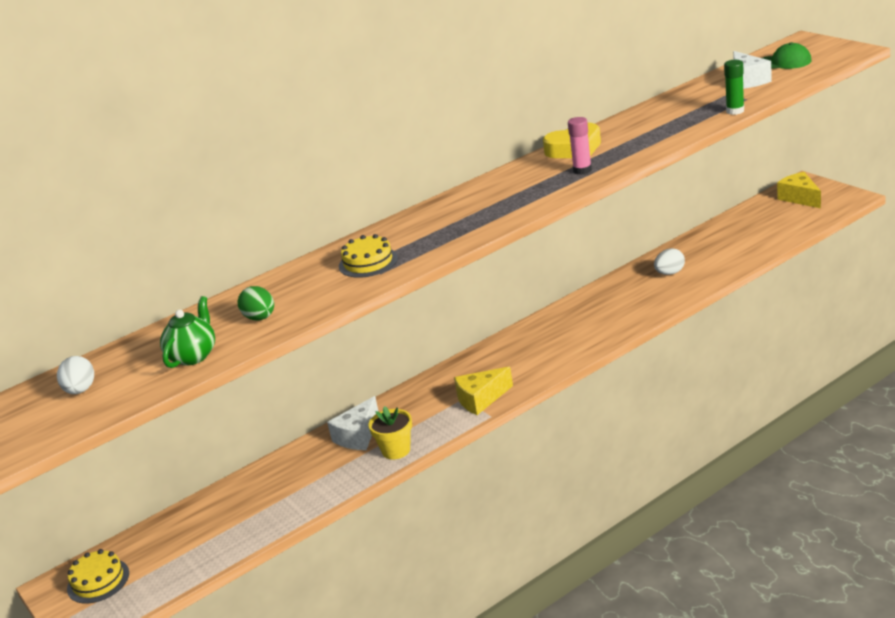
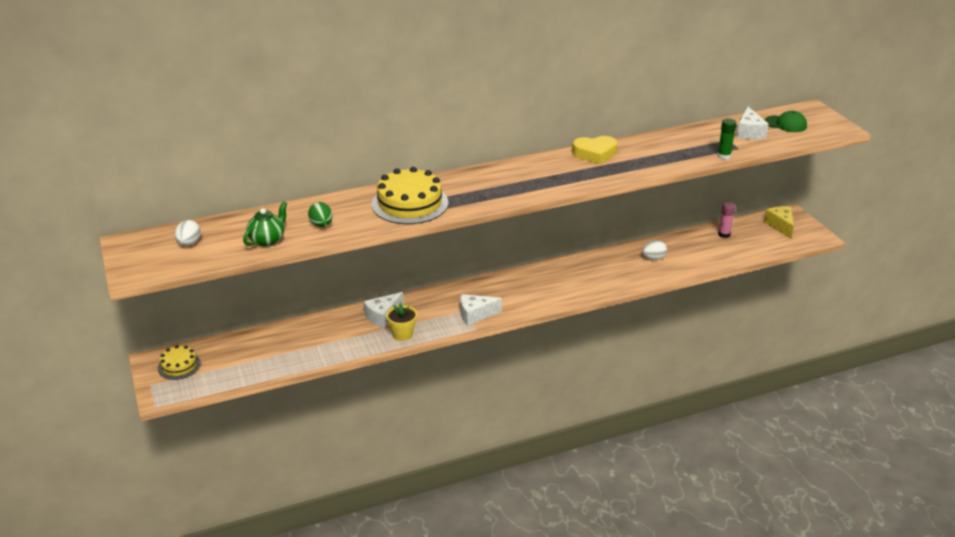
camera: 10 degrees right, 5 degrees up
(368, 262) = (410, 203): yellow cake -> yellow cake, size x1.80
(481, 399) = (475, 315): yellow cheese -> white cheese
(582, 170) = (589, 174): pink glue stick -> pink glue stick (724, 234)

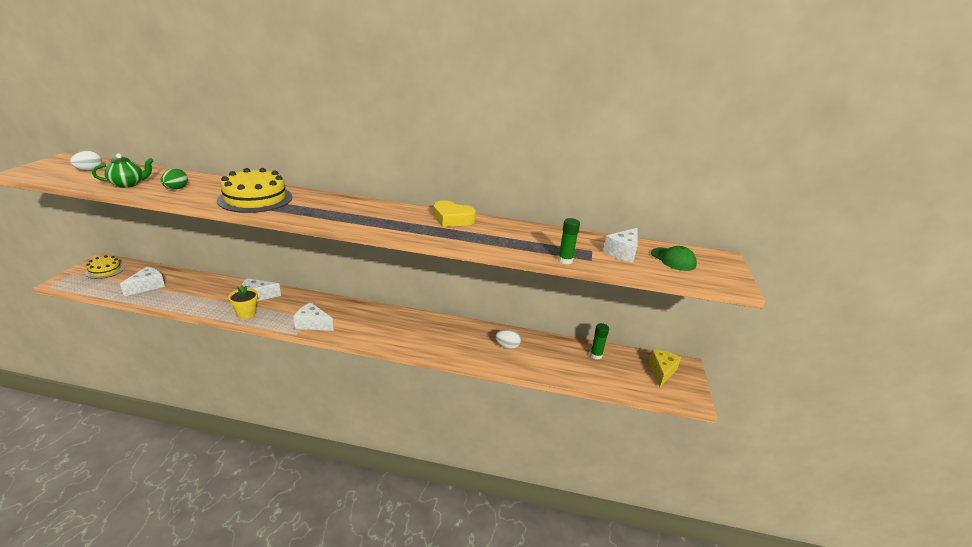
camera: 30 degrees right, 5 degrees down
(258, 358) = (147, 286): none -> white cheese
(724, 234) = (596, 355): pink glue stick -> green glue stick

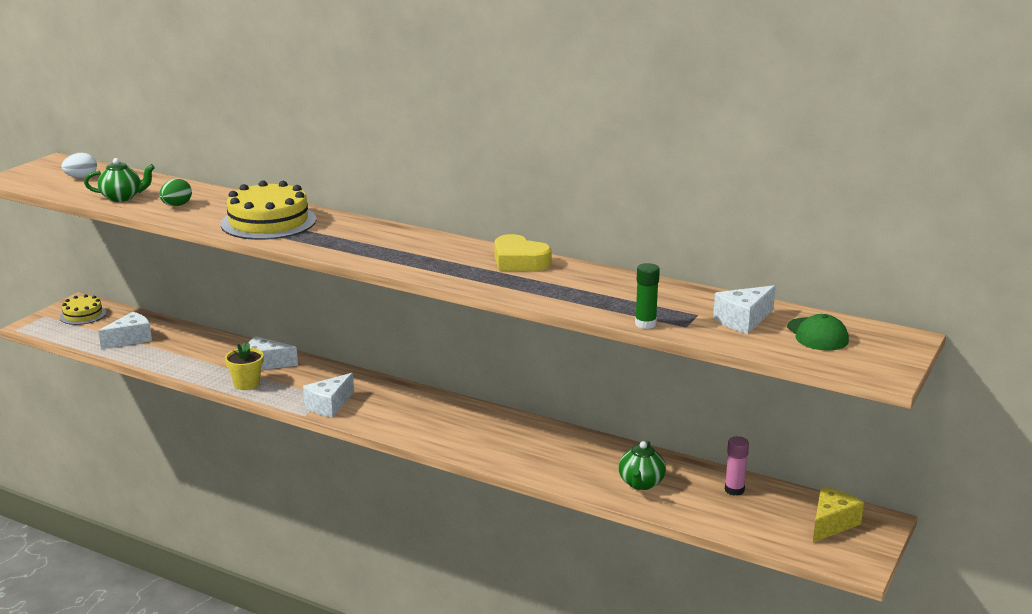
camera: 20 degrees right, 5 degrees down
(312, 324) = (329, 405): white cheese -> white cheese turned 90 degrees counterclockwise
(507, 346) = (598, 462): white egg -> none
(540, 358) = (641, 483): none -> green teapot
(596, 355) = (734, 490): green glue stick -> pink glue stick

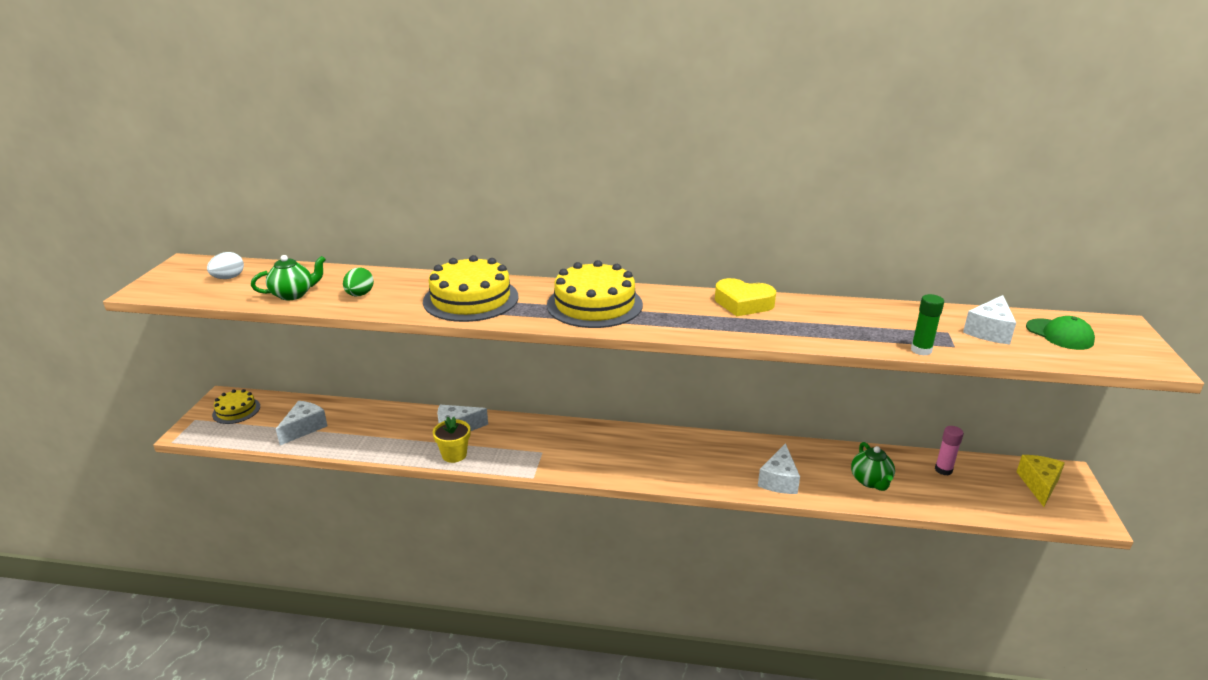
camera: 20 degrees left, 5 degrees up
(329, 405) = (548, 461): white cheese -> white cheese (779, 480)
(375, 242) = (594, 304): none -> yellow cake

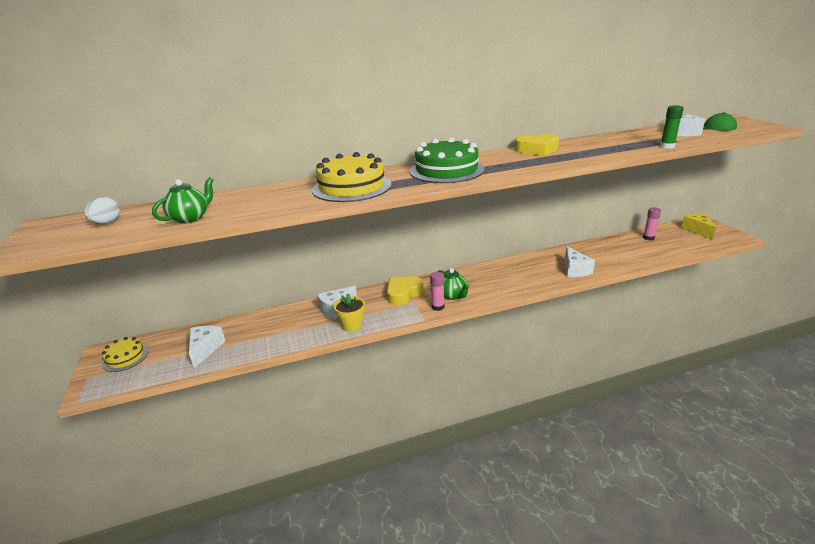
camera: 25 degrees left, 0 degrees up
(360, 295) = (254, 205): green egg -> none
(541, 436) = (403, 294): none -> yellow heart
(562, 467) = (438, 307): none -> pink glue stick
(594, 304) = (446, 170): yellow cake -> green cake
(870, 481) = (621, 254): green teapot -> green teapot (452, 295)

